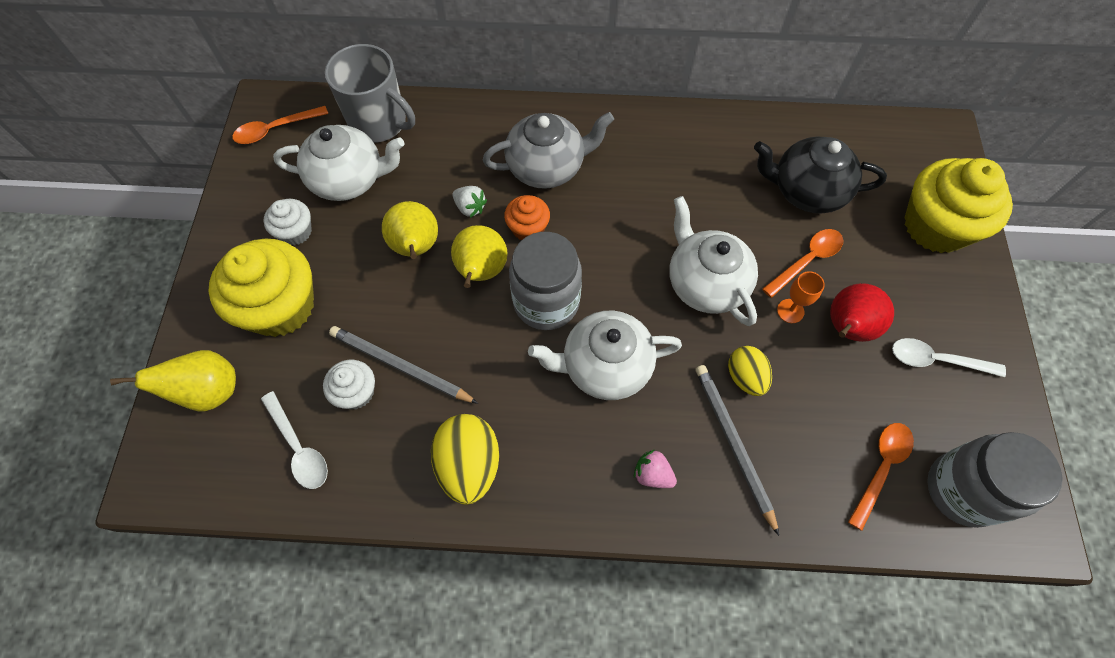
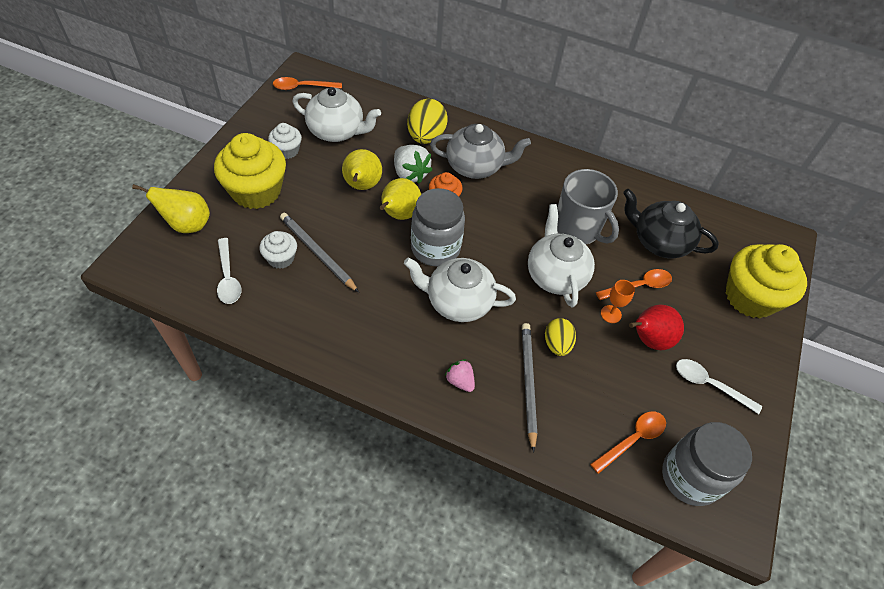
camera: 15 degrees right, 10 degrees down
(379, 122) = (373, 104): grey mug -> grey mug (577, 229)
(469, 465) = (335, 328): yellow egg -> yellow egg (426, 137)
(470, 208) = (410, 174): white strawberry -> white strawberry, size x1.67

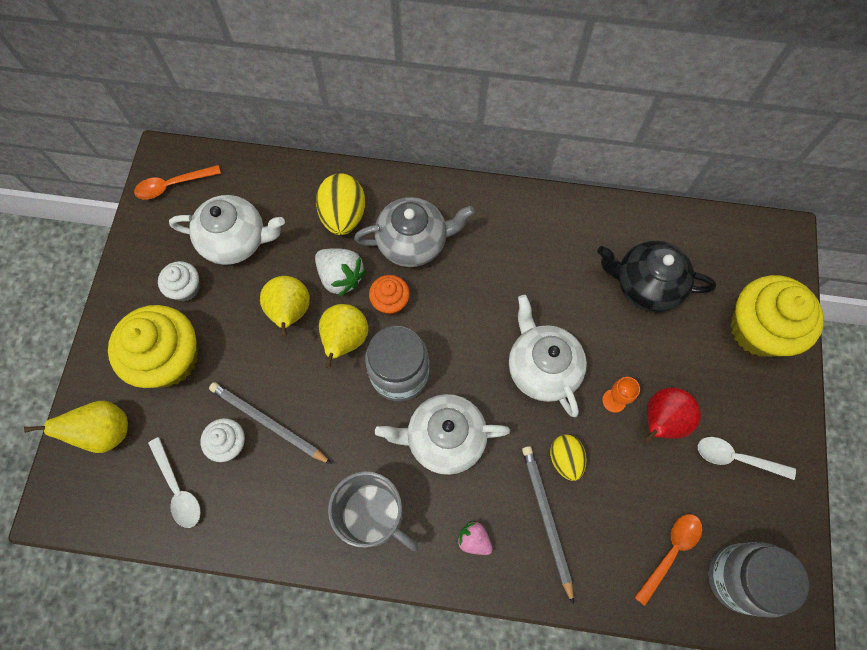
camera: 10 degrees left, 15 degrees up
(577, 229) = (551, 296): grey mug -> grey mug (374, 515)
(639, 286) = (636, 353): orange spoon -> none

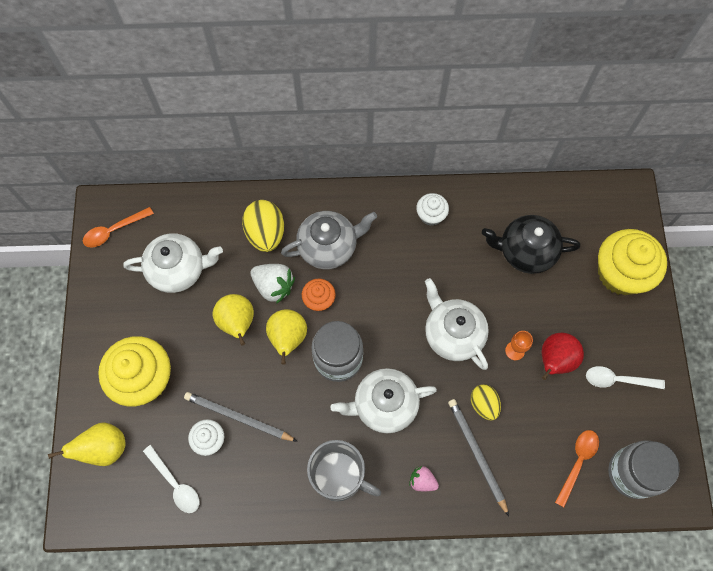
camera: 10 degrees left, 0 degrees up
(185, 288) = (145, 317): white cupcake -> white cupcake (431, 215)

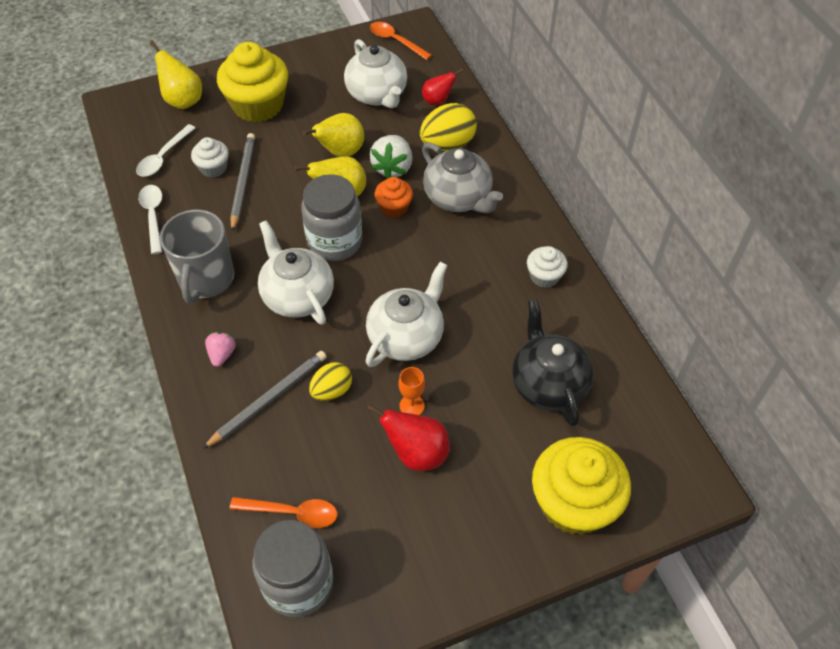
camera: 70 degrees right, 15 degrees down
(209, 222) = (437, 101): none -> red pear
(617, 380) = (420, 534): white spoon -> white spoon (153, 216)

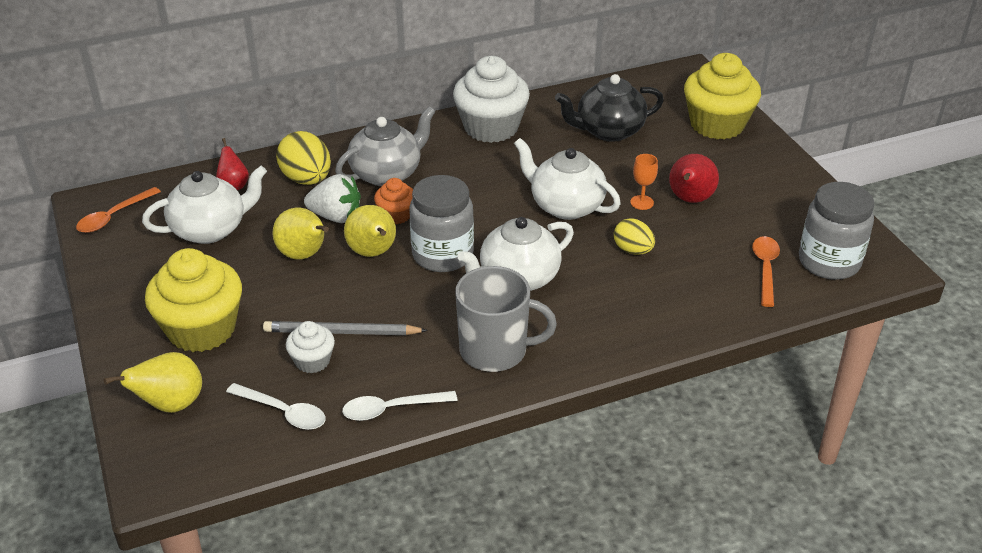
camera: 90 degrees left, 15 degrees down
(222, 354) = (598, 328): pink strawberry -> none
(268, 399) = (649, 291): grey pencil -> none
(544, 276) = (491, 127): white cupcake -> white cupcake, size x1.99

